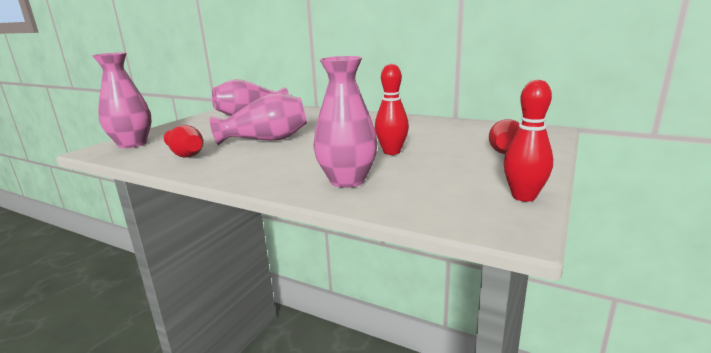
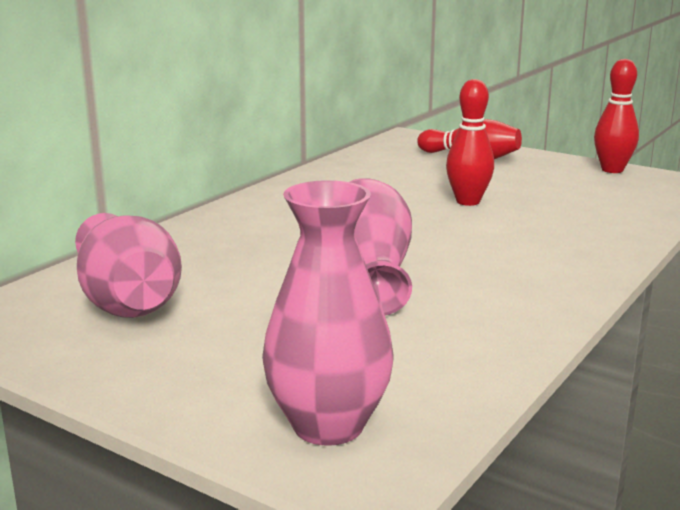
camera: 85 degrees left, 0 degrees up
(185, 154) = (436, 343): red bowling pin -> none
(347, 180) = (577, 226): pink vase -> none

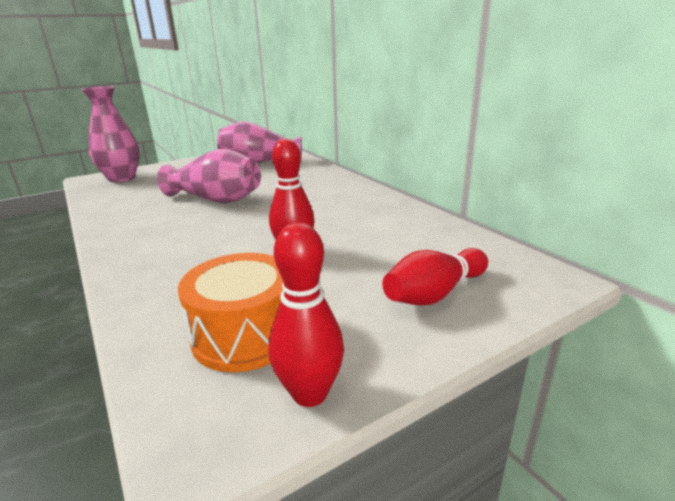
camera: 115 degrees right, 5 degrees up
(598, 191) = (245, 335): none -> orange drum

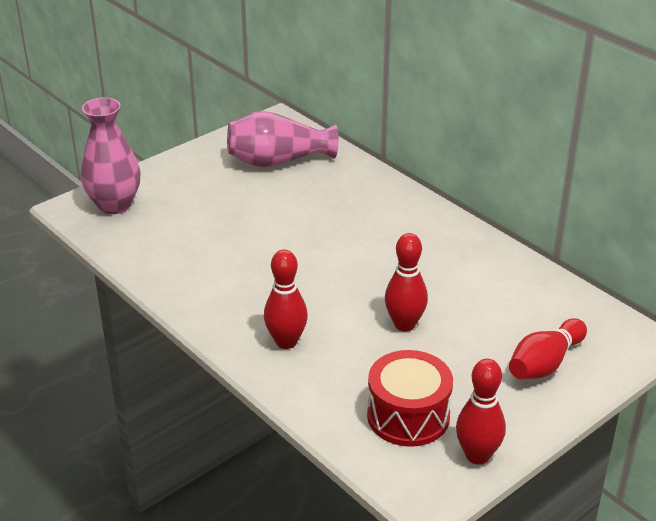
camera: 10 degrees left, 10 degrees up
(168, 259) = (286, 342): none -> red bowling pin
(216, 200) = (272, 244): pink vase -> none
(245, 335) = (408, 416): orange drum -> red drum

